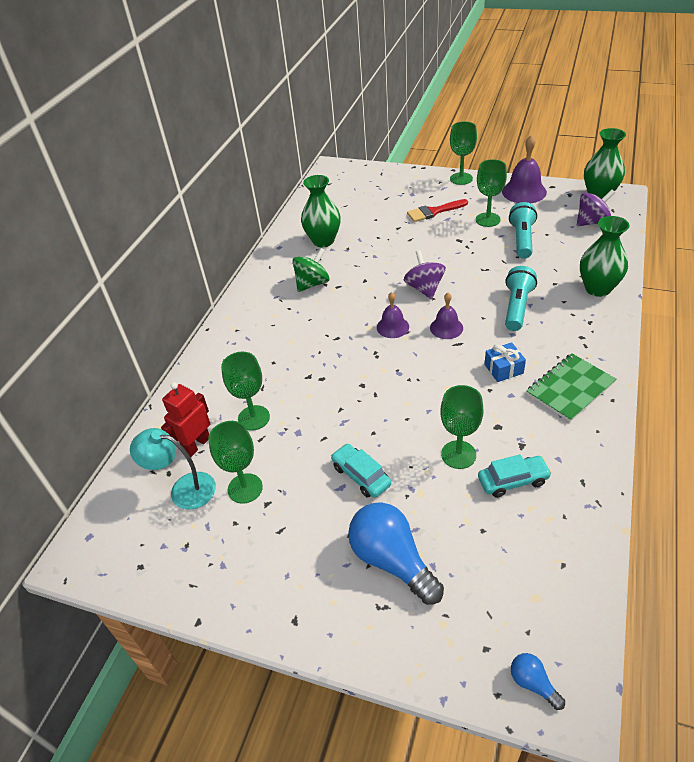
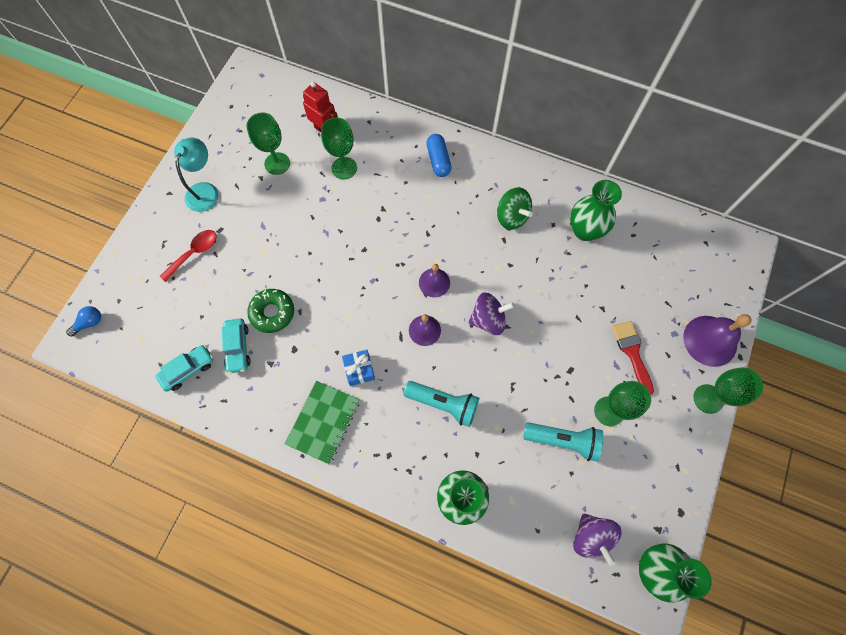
camera: 90 degrees right, 25 degrees up
(184, 489) = (286, 125): turquoise lamp -> turquoise lamp (205, 190)
(245, 340) = (438, 160): none -> blue capsule
(361, 475) = (269, 240): turquoise car -> turquoise car (188, 370)
(392, 560) = (194, 253): blue light bulb -> red spoon
(458, 454) = (272, 313): green goblet -> green donut
(524, 191) = (670, 471): purple bell -> purple bell (710, 340)
(570, 388) = (323, 422): green notebook -> green notebook turned 60 degrees clockwise

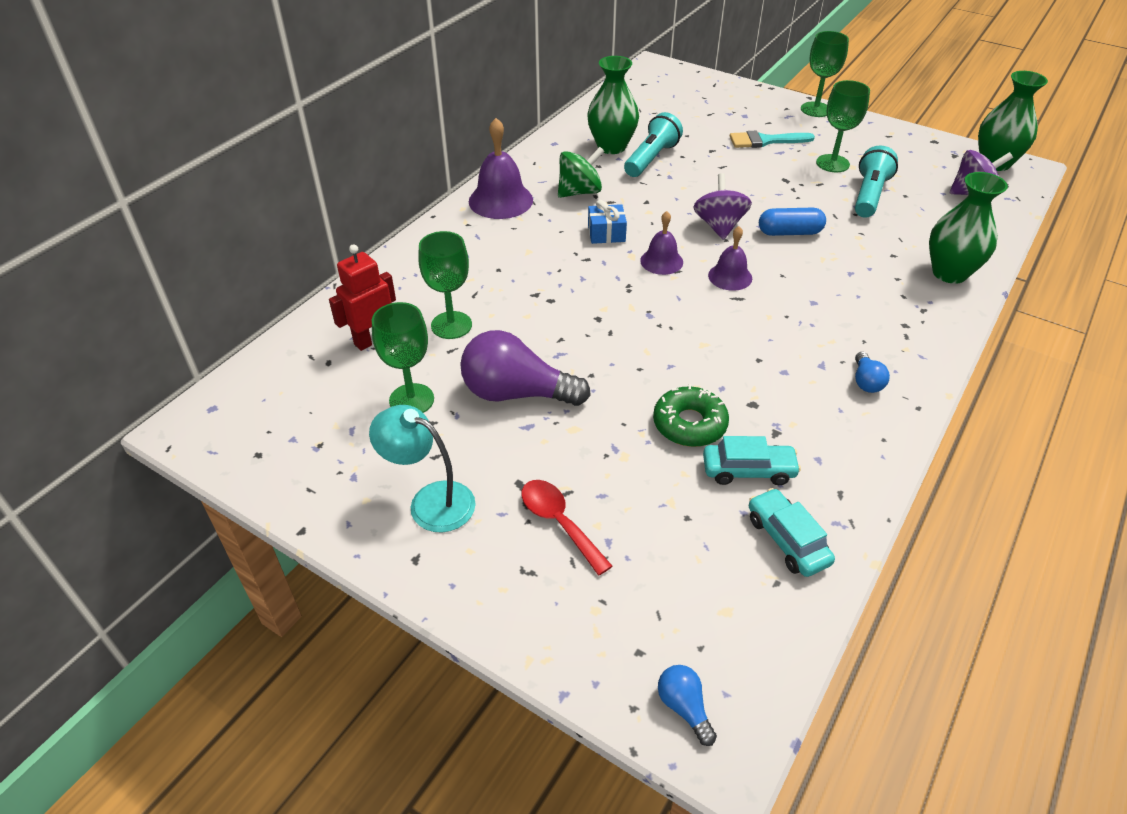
camera: 80 degrees left, 25 degrees down
(288, 215) = (516, 393): none -> purple light bulb
(323, 422) = (866, 381): green notebook -> blue light bulb
(359, 370) = (786, 339): blue gift -> blue gift (606, 233)
(438, 160) = (474, 237): blue capsule -> blue capsule (789, 232)
(443, 404) = (832, 272): turquoise flashlight -> turquoise flashlight (651, 159)
(632, 352) = (765, 141): red brush -> turquoise brush
(710, 340) = (753, 99): purple bell -> purple bell (500, 200)

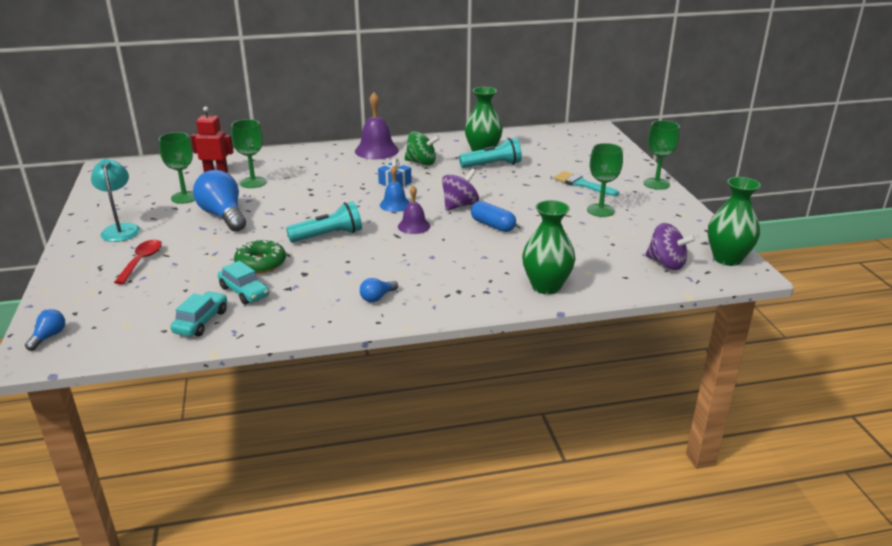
camera: 45 degrees right, 15 degrees down
(516, 393) = (223, 216): purple light bulb -> blue light bulb
(661, 261) = (395, 204): purple bell -> blue bell
(869, 195) = (587, 233): turquoise flashlight -> turquoise flashlight (328, 236)

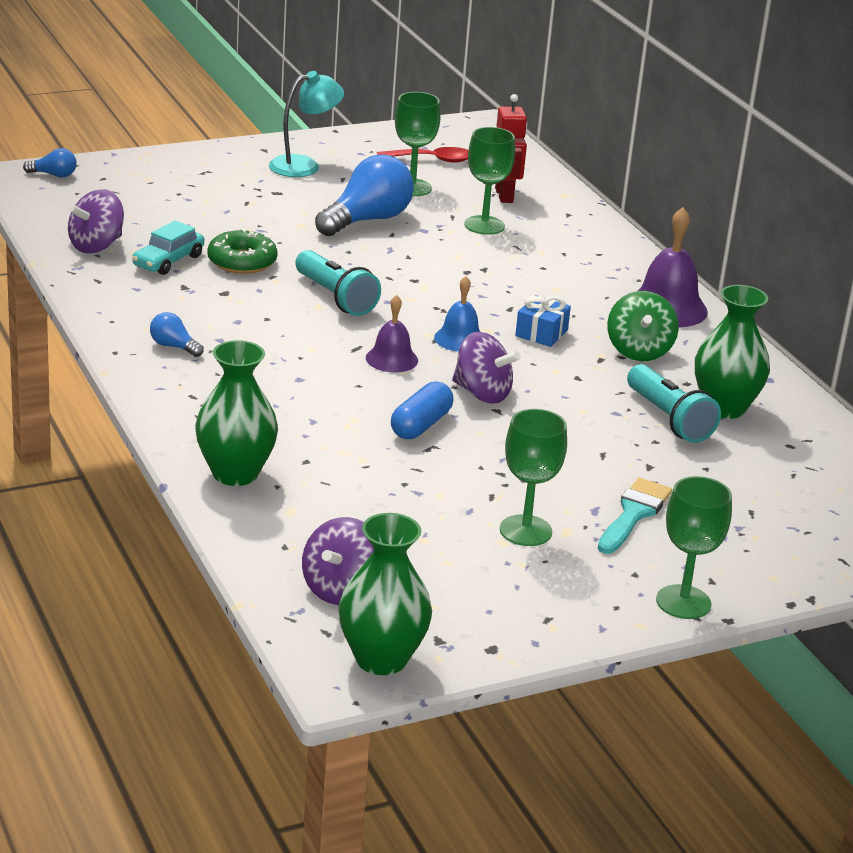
camera: 75 degrees right, 0 degrees up
(141, 261) = (225, 191): red spoon -> red spoon (431, 160)
(201, 321) = (96, 246): turquoise car -> purple spinning top

